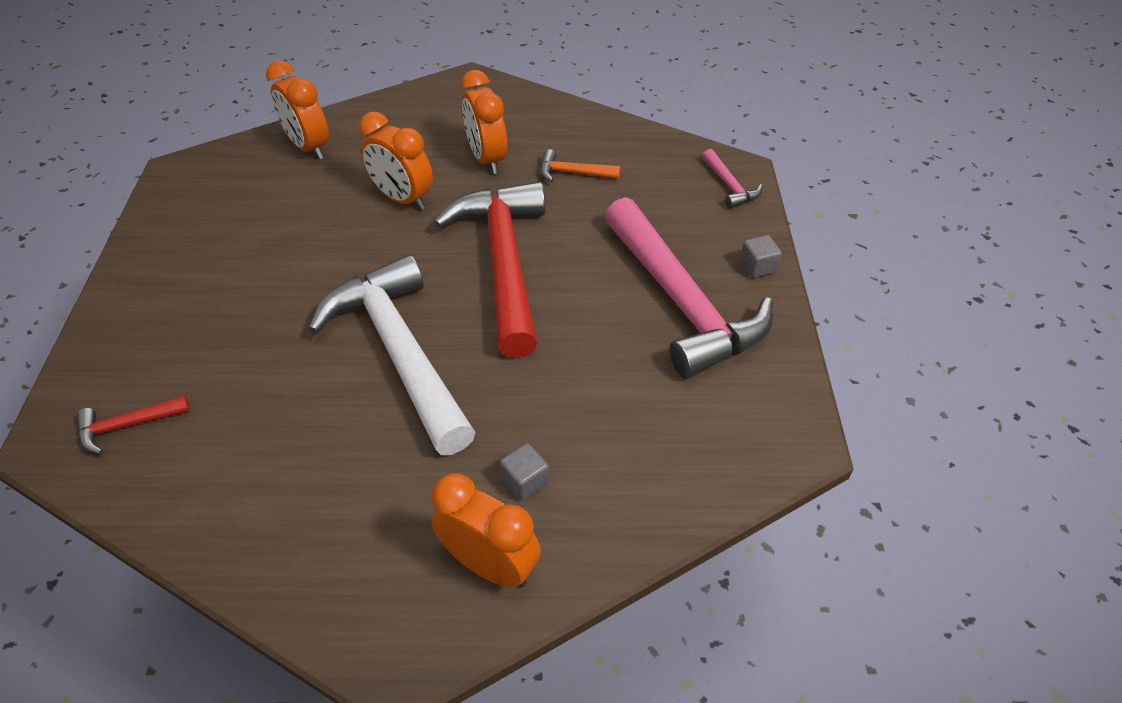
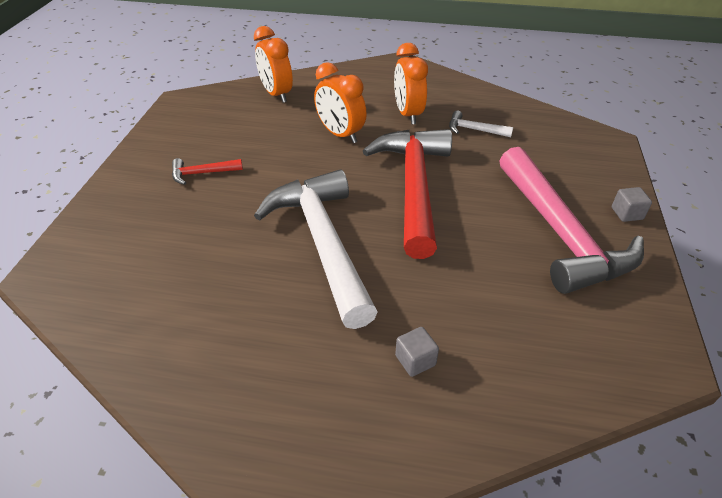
camera: 10 degrees right, 5 degrees down
(128, 425) = (103, 270): red hammer -> red hammer (202, 173)
(490, 565) = (377, 429): orange clock -> none
(573, 173) = (474, 130): orange hammer -> white hammer
(729, 186) = (602, 151): pink hammer -> none

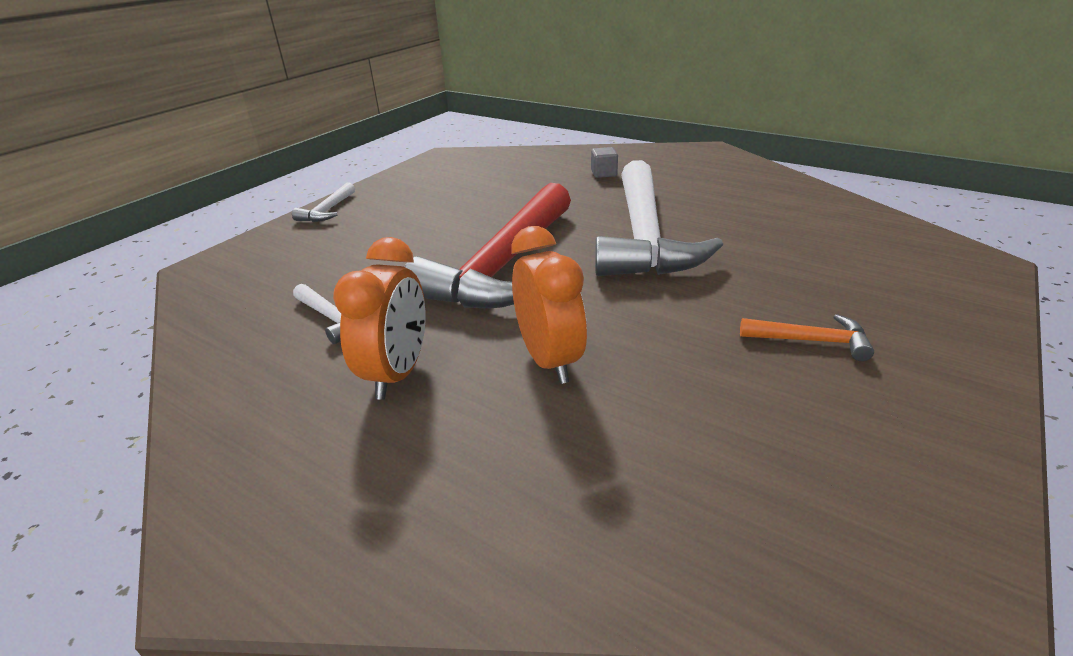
camera: 155 degrees left, 10 degrees down
(202, 173) = (810, 341): red hammer -> orange hammer
(276, 94) = (645, 519): orange clock -> none
(559, 232) = (408, 209): pink hammer -> none
(627, 213) = (328, 210): grey cube -> white hammer

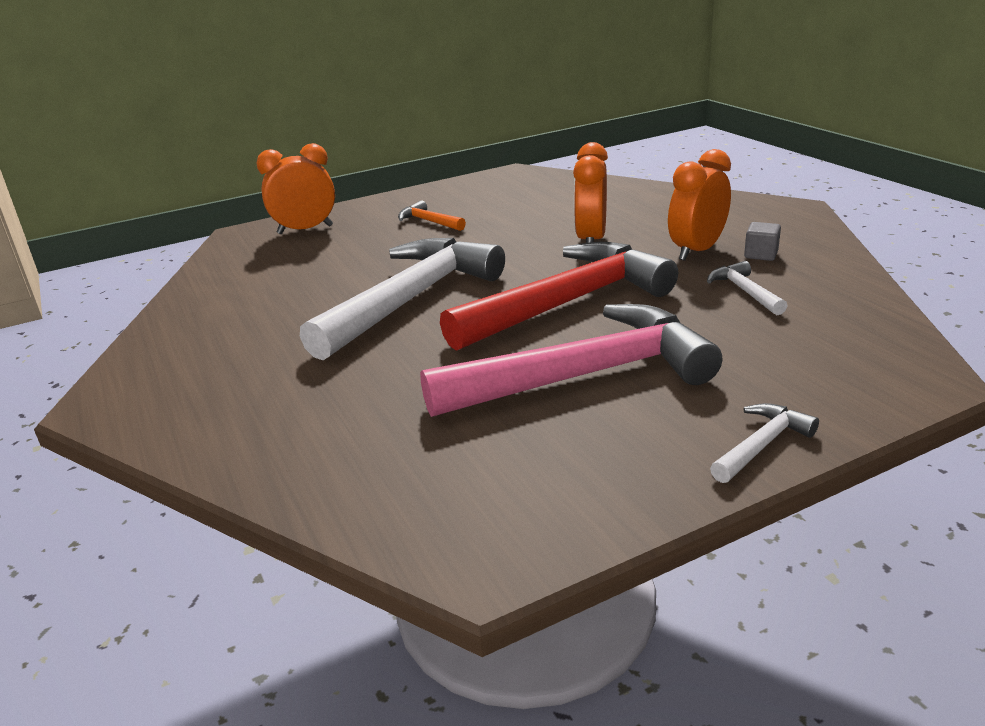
camera: 150 degrees left, 5 degrees down
(449, 218) = (583, 376): none -> pink hammer
(604, 173) = (305, 400): grey cube -> grey cube (761, 255)
(928, 285) = (305, 230): none -> orange clock

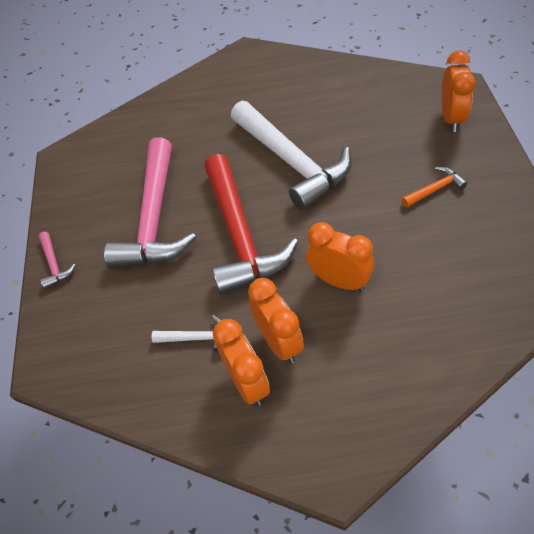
camera: 115 degrees right, 25 degrees up
(761, 255) = (247, 382): grey cube -> orange clock
(761, 445) = (54, 264): white hammer -> pink hammer

